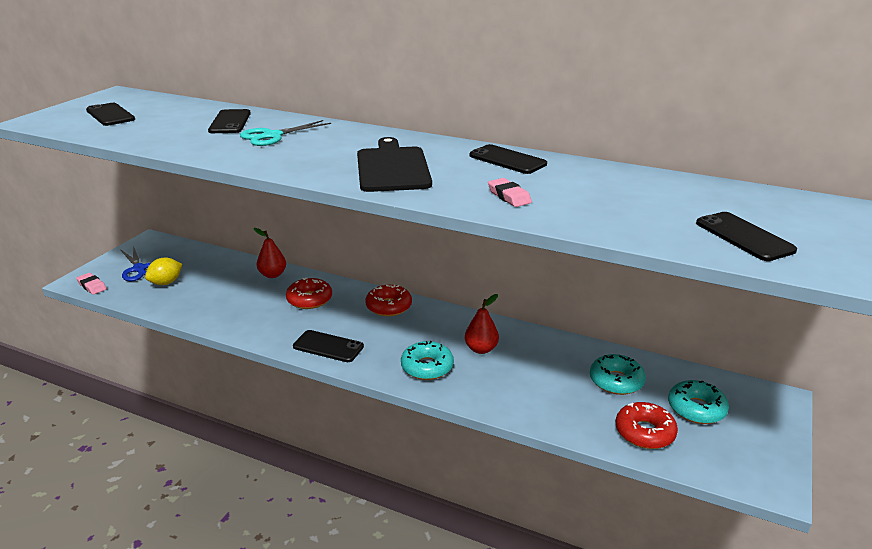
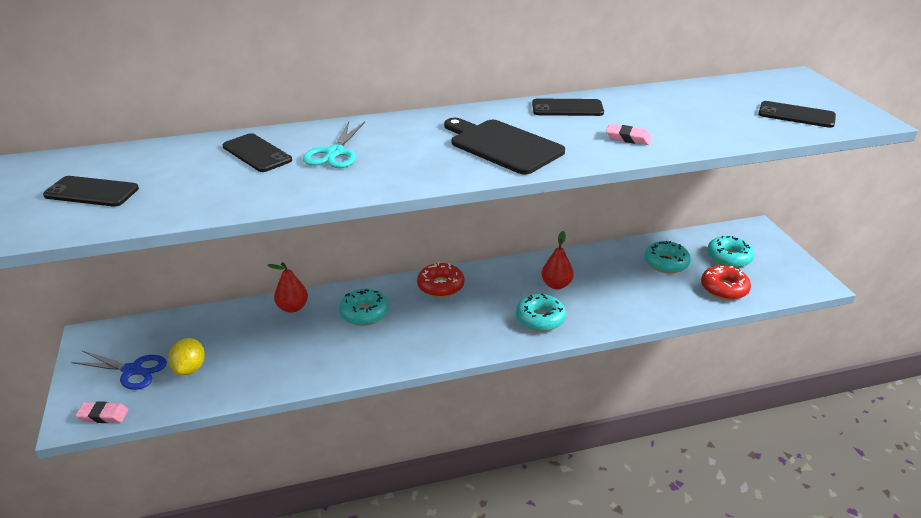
camera: 40 degrees left, 5 degrees up
(309, 299) = (364, 313): red donut -> turquoise donut
(328, 346) = (443, 344): black phone -> none

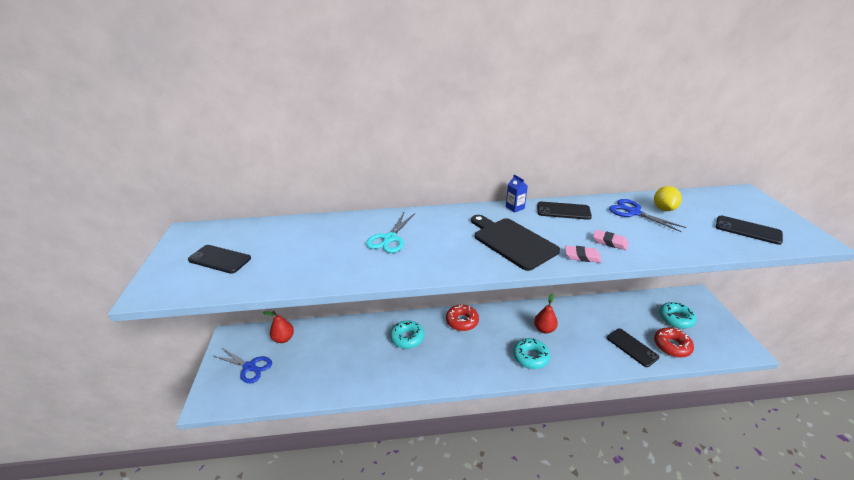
camera: 10 degrees right, 0 degrees up
(103, 415) = (224, 401): pink eraser -> pink eraser (582, 256)
(190, 369) = (286, 370): yellow lemon -> yellow lemon (663, 209)
(257, 153) = (336, 234): black phone -> black phone (632, 347)
(292, 308) = (360, 328): red pear -> red pear (283, 338)
(502, 108) = (515, 208): none -> blue carton
(658, 105) = (633, 212): none -> blue scissors
(666, 263) = (627, 318): turquoise donut -> none

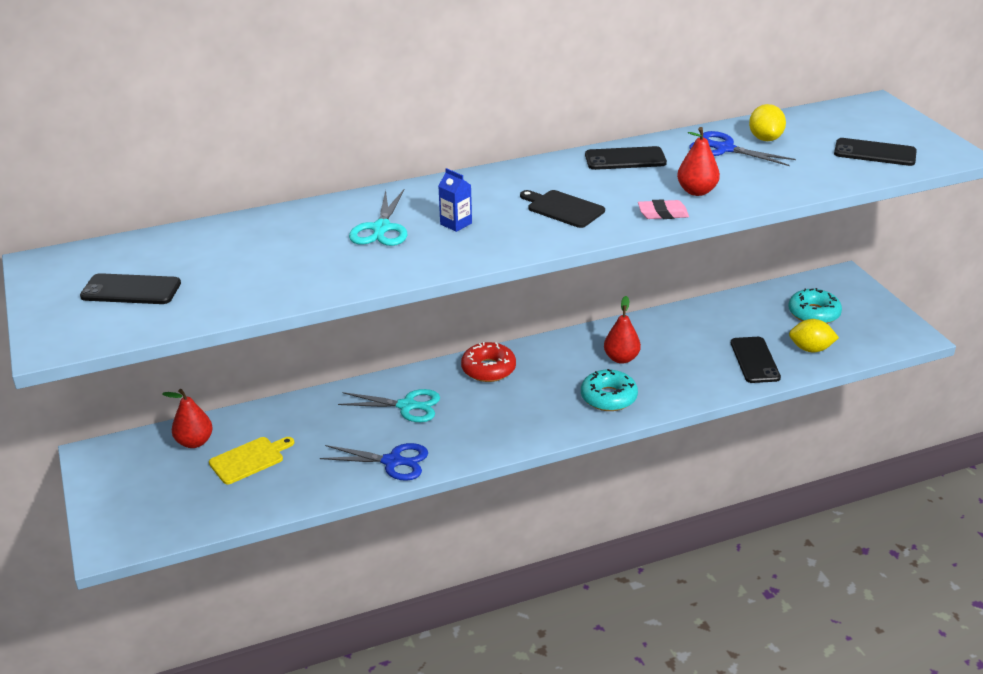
camera: 15 degrees left, 0 degrees up
(249, 367) = (156, 489): blue scissors -> blue scissors (392, 461)
(307, 357) = (249, 459): none -> yellow cutting board
(407, 338) = (407, 406): turquoise donut -> turquoise scissors
(512, 242) = (563, 208): black cutting board -> black cutting board, size x0.61
(515, 208) = (553, 163): blue carton -> blue carton (456, 224)
(610, 242) = (696, 191): pink eraser -> red pear
(632, 347) = (755, 360): black phone -> black phone turned 45 degrees clockwise
(671, 346) = (810, 349): red donut -> yellow lemon

